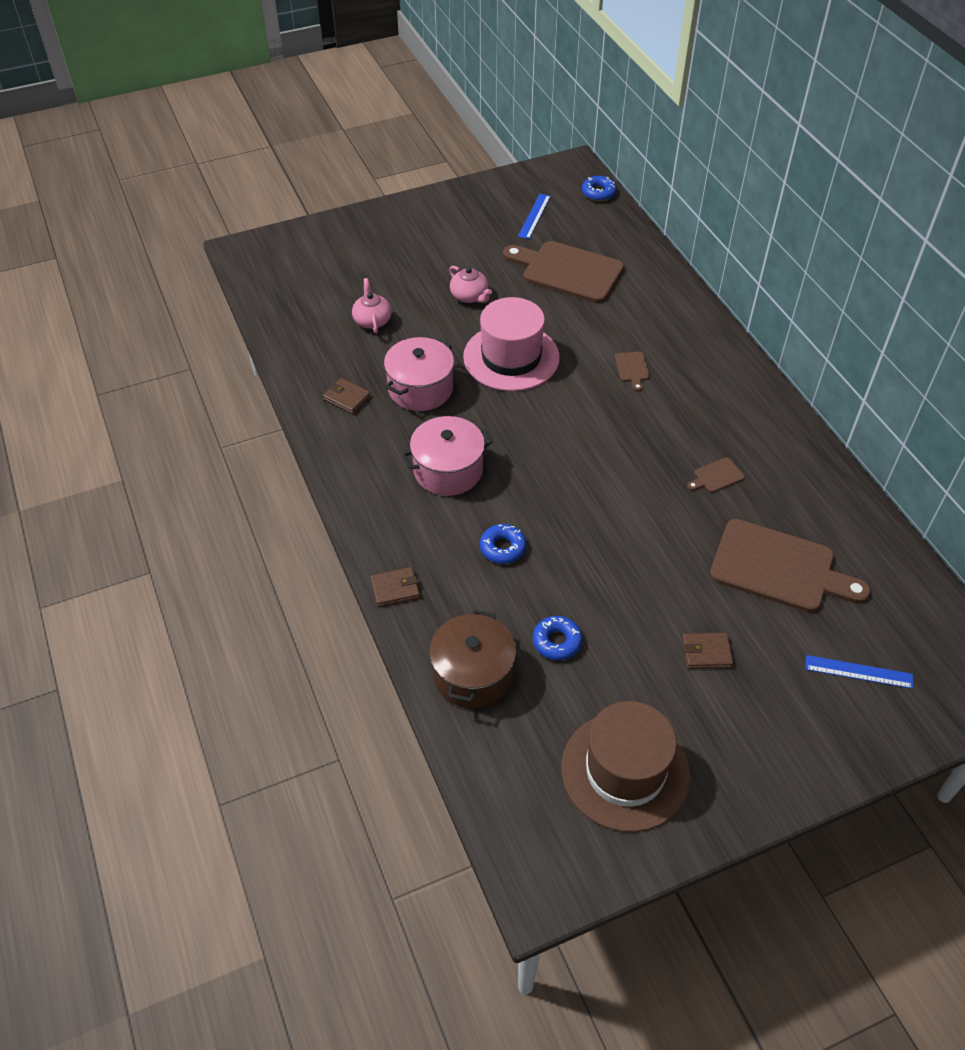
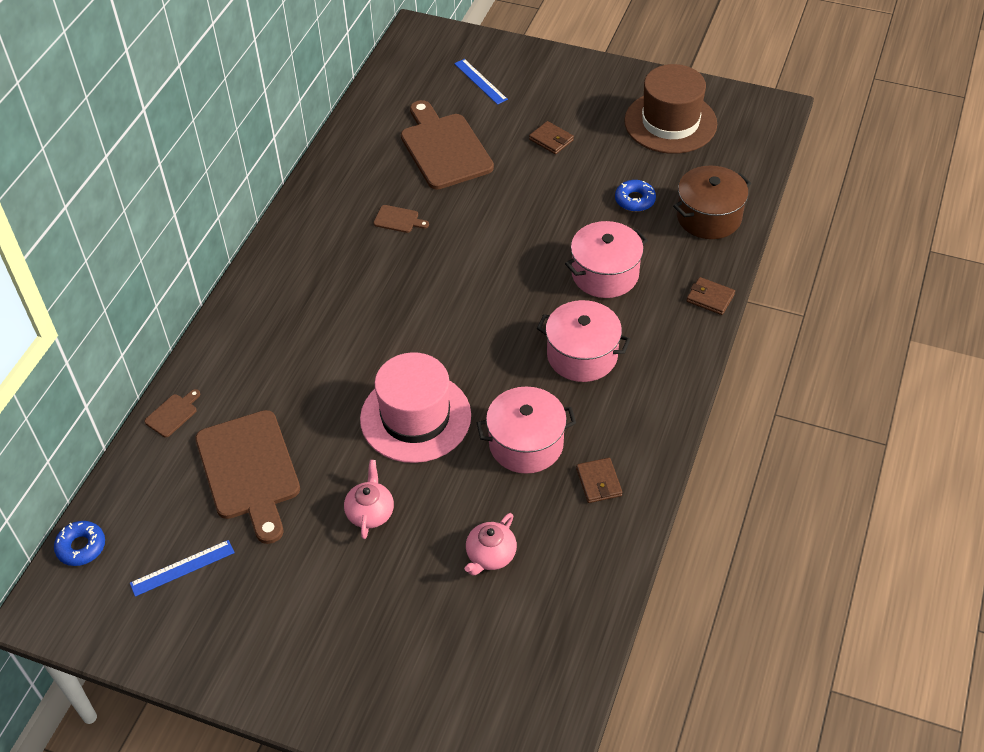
camera: 135 degrees left, 0 degrees up
(502, 548) = (605, 274): blue donut -> pink pot
(632, 369) = (336, 335): brown cutting board -> brown cutting board (173, 414)

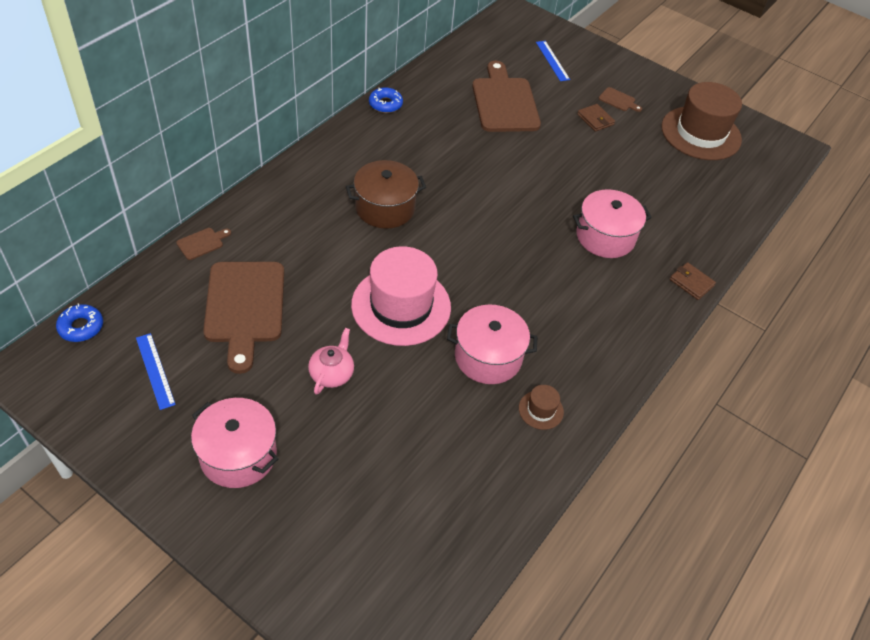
camera: 10 degrees right, 0 degrees up
(182, 567) = (155, 370): blue ruler -> blue ruler turned 75 degrees clockwise
(398, 219) = (446, 145): brown cutting board -> brown cutting board (618, 100)
(490, 555) = (422, 444): pink teapot -> none
(582, 355) = (563, 297): pink pot -> pink pot (238, 455)
(598, 482) = (541, 410): brown wallet -> brown hat
(635, 200) = (650, 185): blue donut -> blue donut (385, 104)
(709, 217) = (711, 216): brown pot -> brown pot (385, 208)

